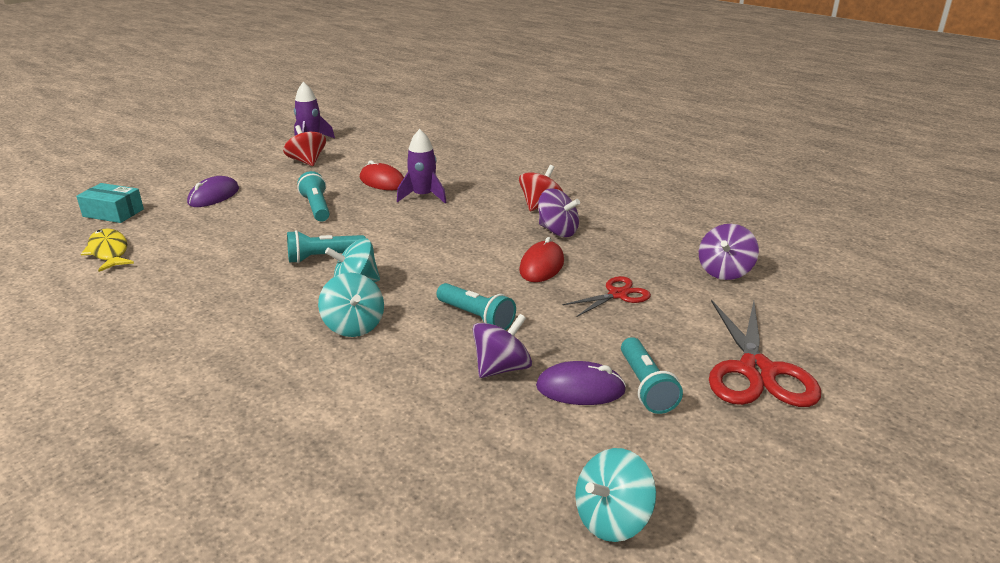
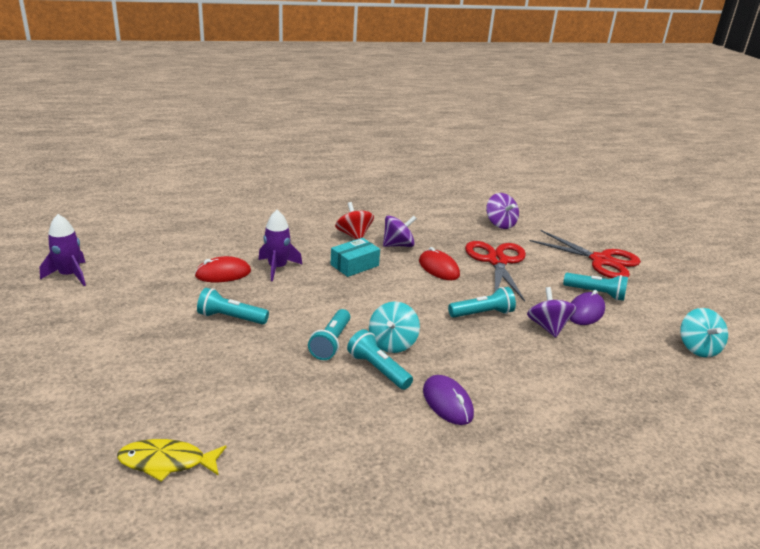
camera: 60 degrees left, 0 degrees up
(113, 213) = (62, 440): turquoise box -> turquoise box (354, 265)
(214, 196) = (120, 364): purple mouse -> purple mouse (447, 402)
(301, 291) = (377, 369): none -> turquoise flashlight
(307, 161) = (118, 292): red spinning top -> none
(354, 326) = (452, 362): turquoise spinning top -> none
(618, 295) = (497, 261): red scissors -> red scissors, size x1.81

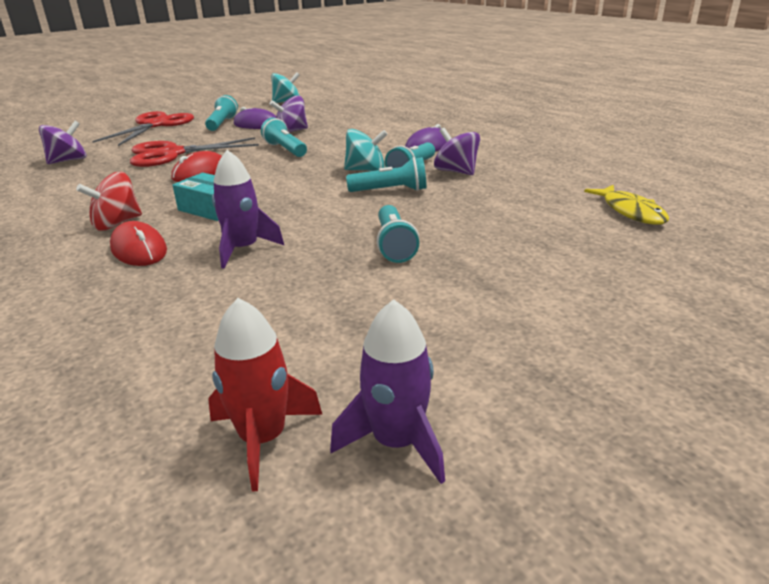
camera: 105 degrees left, 0 degrees up
(108, 251) = (263, 438): none -> red rocket
(223, 274) = (284, 281): red mouse -> red mouse (139, 249)
(398, 245) = (143, 196): purple spinning top -> purple spinning top (456, 171)

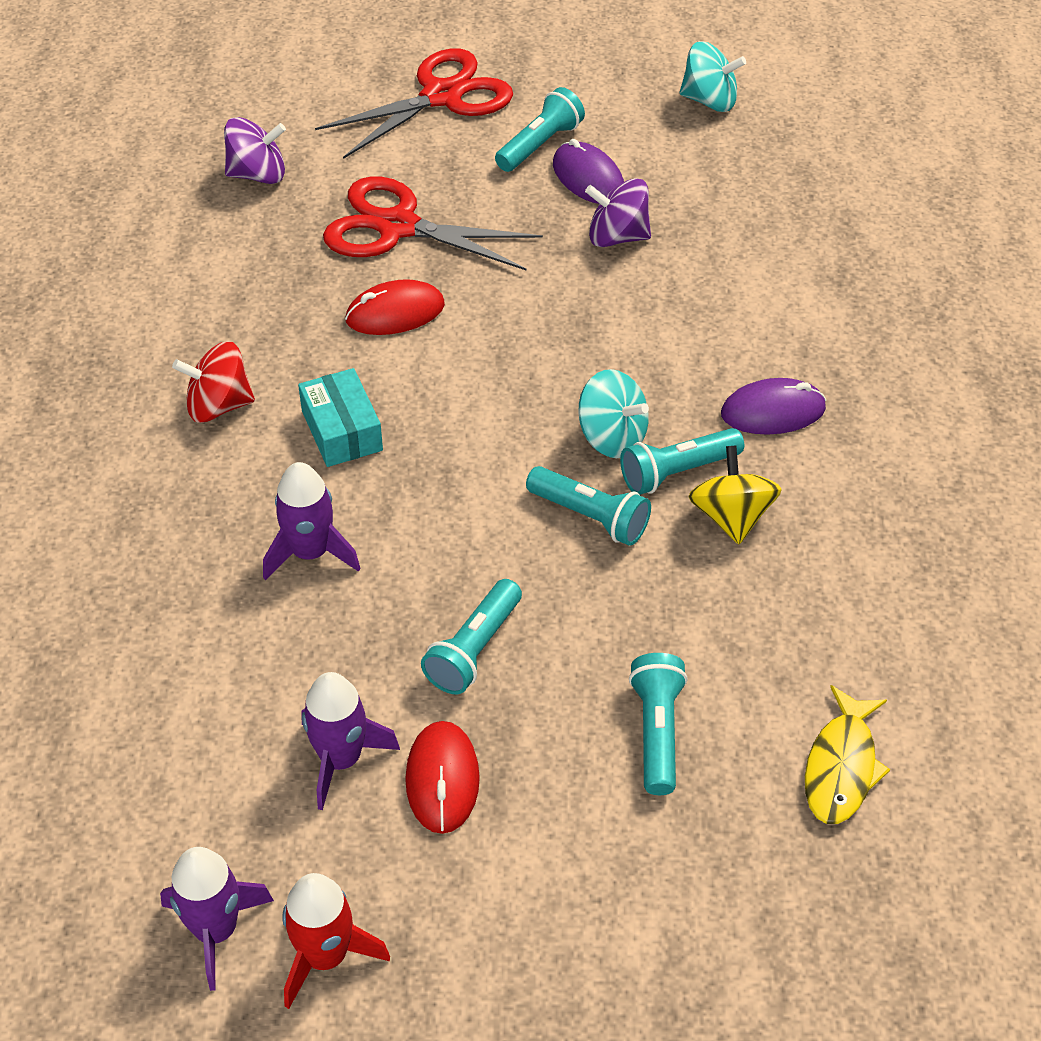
camera: 35 degrees right, 20 degrees up
(139, 249) = (208, 484): red mouse -> red mouse (442, 779)
(263, 438) = (127, 856): red rocket -> red rocket (325, 955)
(285, 149) = (558, 300): turquoise flashlight -> turquoise flashlight (656, 732)
(373, 314) = (341, 759): none -> purple rocket
(456, 171) = (731, 517): purple spinning top -> yellow spinning top

